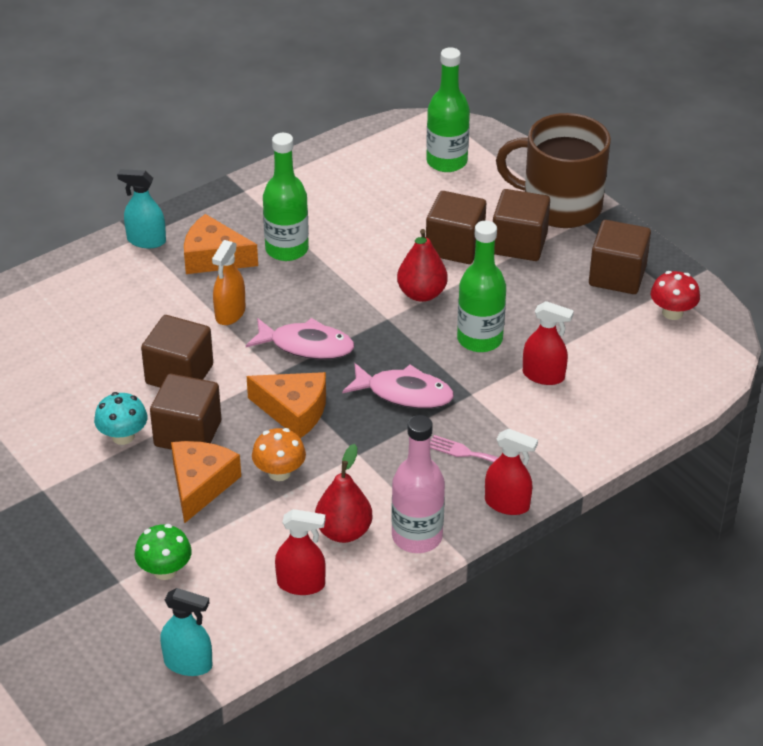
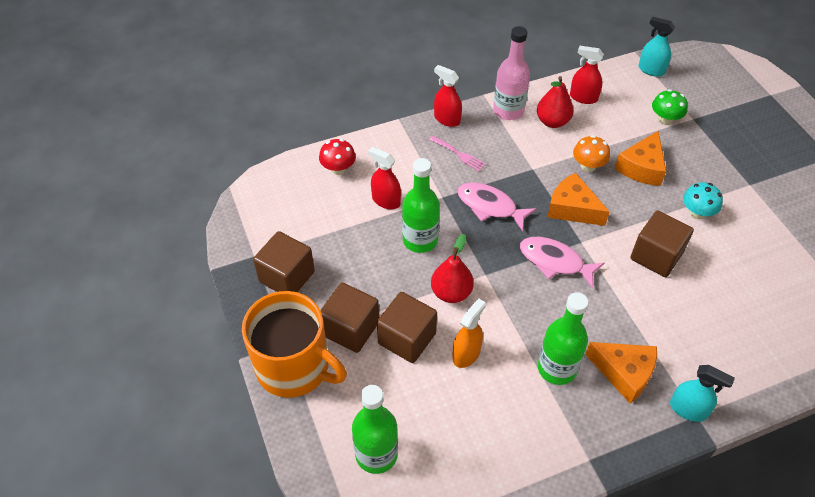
camera: 165 degrees left, 10 degrees up
(188, 434) = (650, 206): brown cube -> none
(230, 313) = (613, 306): orange spray bottle -> orange spray bottle (466, 354)
(560, 205) = (294, 367): brown mug -> orange mug
(672, 312) = (265, 233): red mushroom -> red mushroom (338, 169)

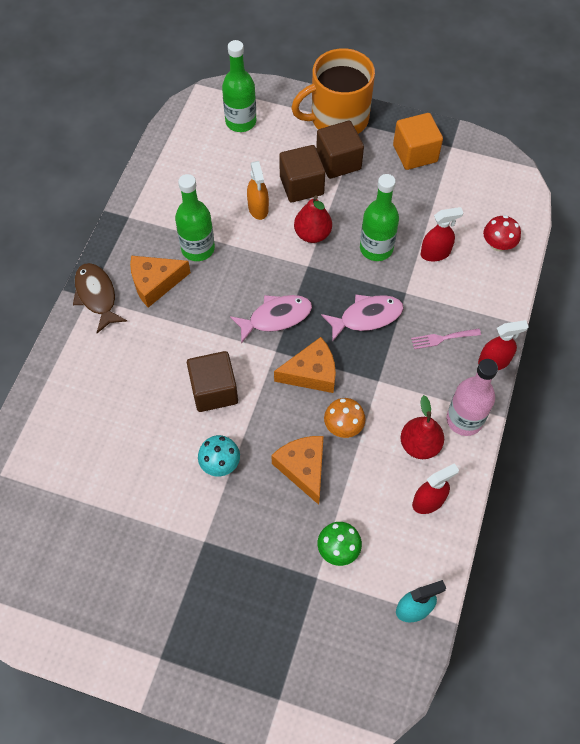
camera: 130 degrees right, 10 degrees up
(287, 277) = (415, 153): brown cube -> orange cube
(688, 409) = (97, 296): turquoise spray bottle -> brown fish

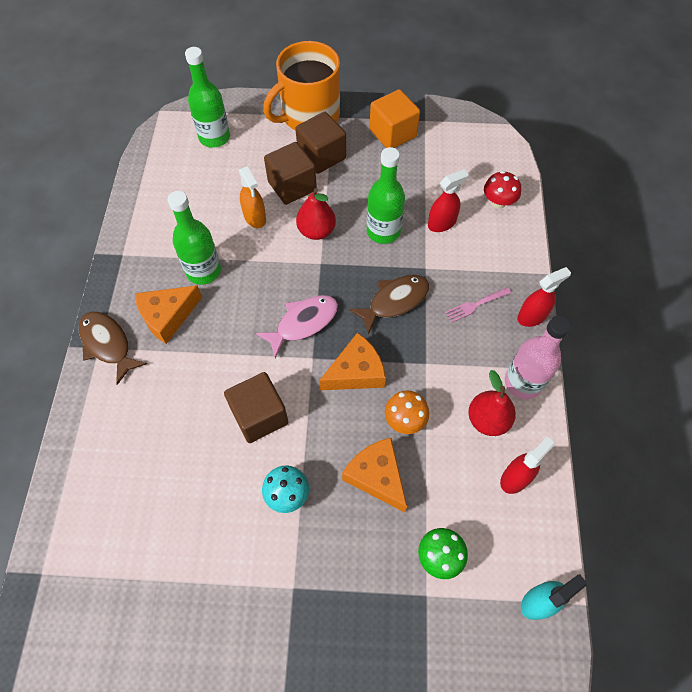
camera: 15 degrees left, 0 degrees up
(367, 317) = (394, 301): pink fish -> brown fish

